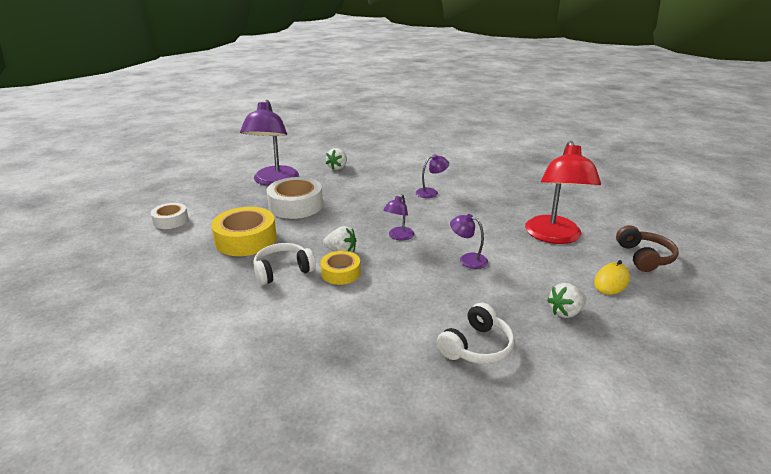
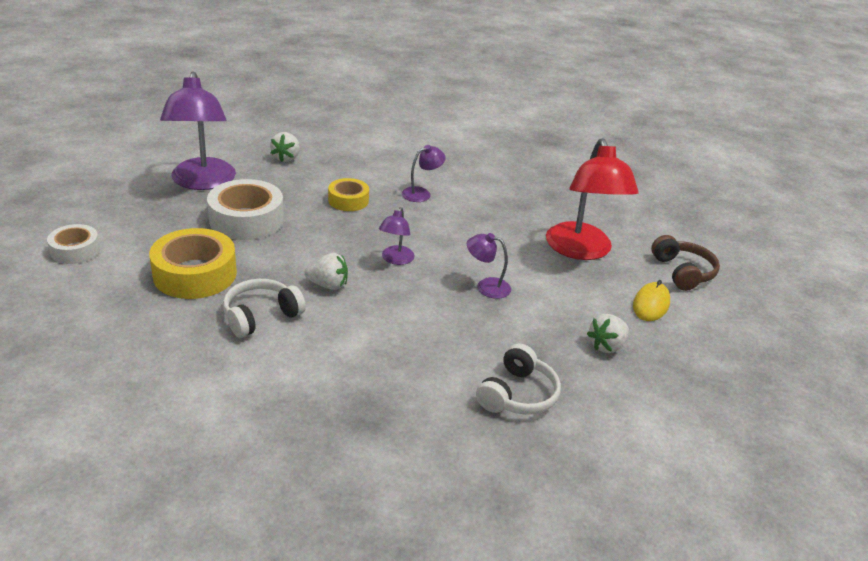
camera: 15 degrees left, 5 degrees up
(340, 273) = (336, 314): yellow tape -> yellow tape (348, 200)

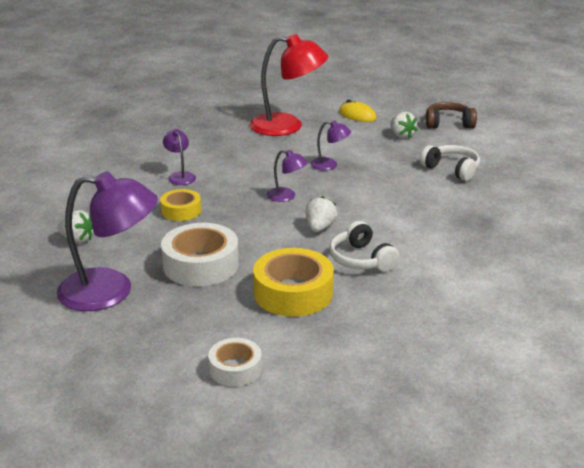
camera: 75 degrees left, 5 degrees down
(486, 286) = (329, 165): purple lamp -> purple lamp turned 105 degrees counterclockwise
(682, 272) = (321, 99): brown headphones -> brown headphones (448, 124)

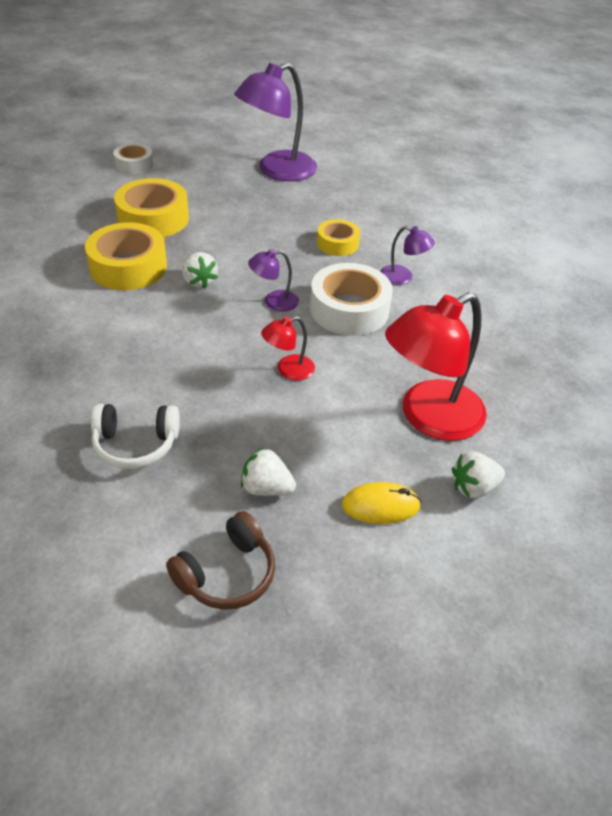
camera: 135 degrees right, 15 degrees up
(77, 239) = (364, 189): white strawberry -> white strawberry (473, 487)
(201, 265) = (248, 209): white tape -> white tape (349, 309)
(329, 165) = (288, 370): purple lamp -> red lamp
(361, 260) = (128, 267): white headphones -> yellow tape

